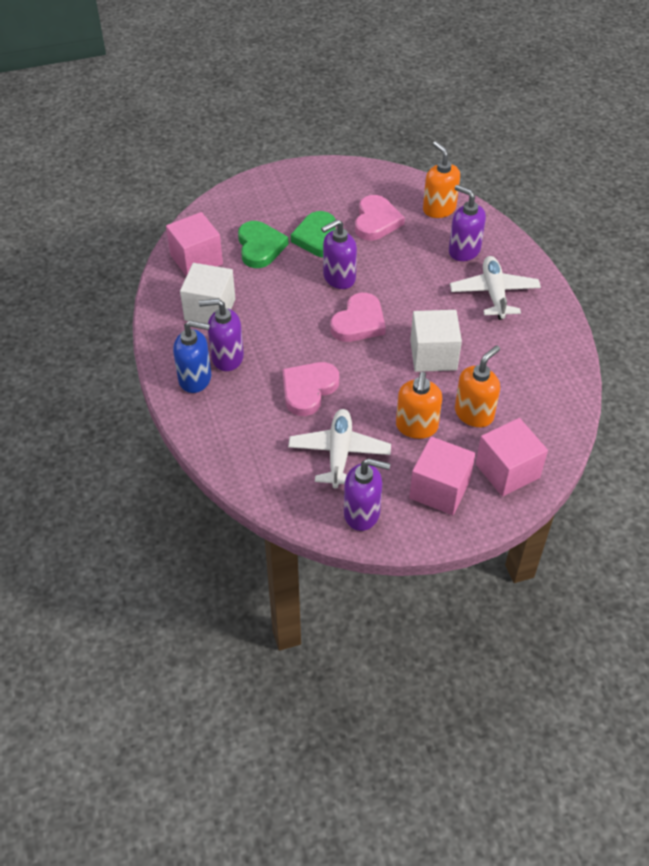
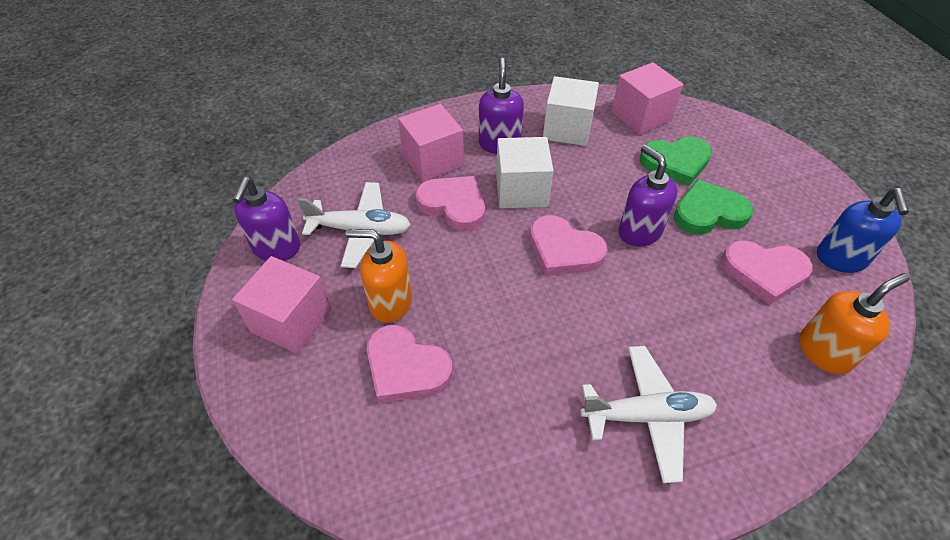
camera: 90 degrees right, 0 degrees up
(195, 379) = (470, 124): blue soap dispenser -> blue soap dispenser (841, 259)
(433, 355) = (511, 327): white cube -> white cube (521, 190)
(464, 251) = (735, 380): purple soap dispenser -> none
(474, 413) = (406, 368): orange soap dispenser -> pink heart
(507, 471) = (304, 400): pink cube -> pink cube (433, 160)

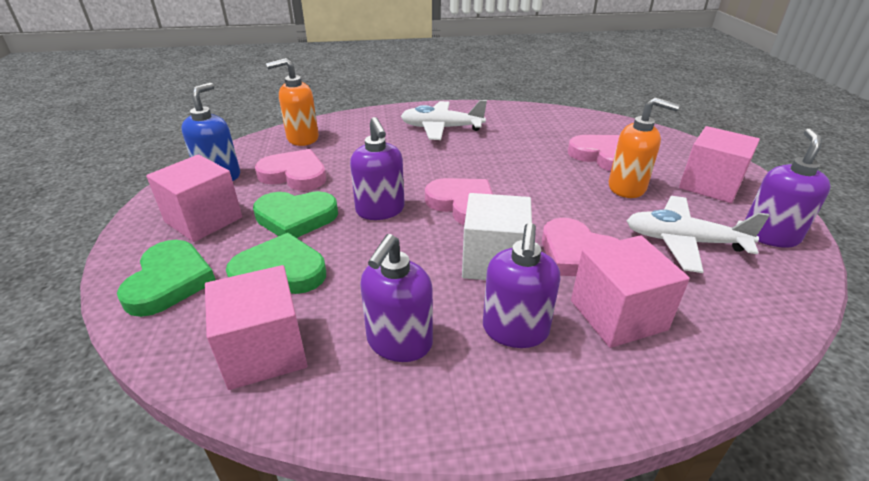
camera: 170 degrees left, 15 degrees down
(567, 129) = (399, 342): white cube -> purple soap dispenser
(743, 146) = (169, 281): none -> green heart
(785, 200) = (203, 220): none -> pink cube

